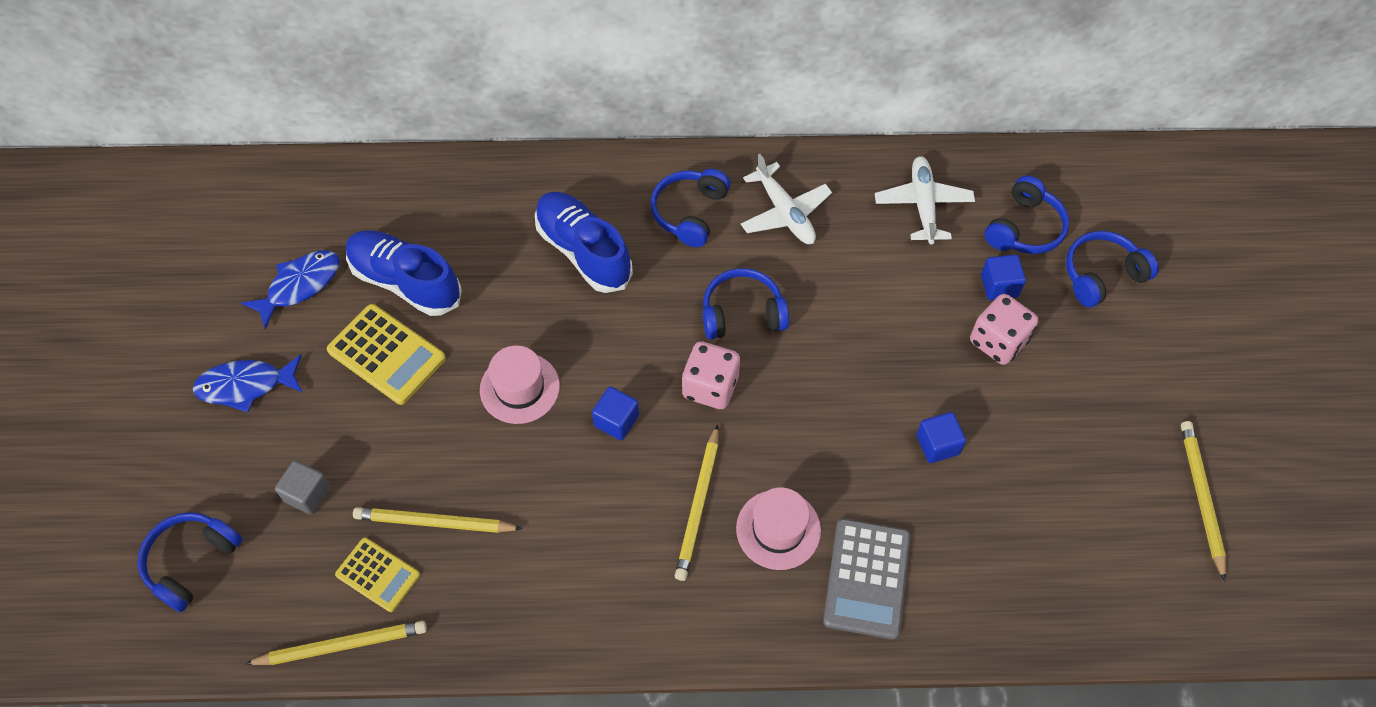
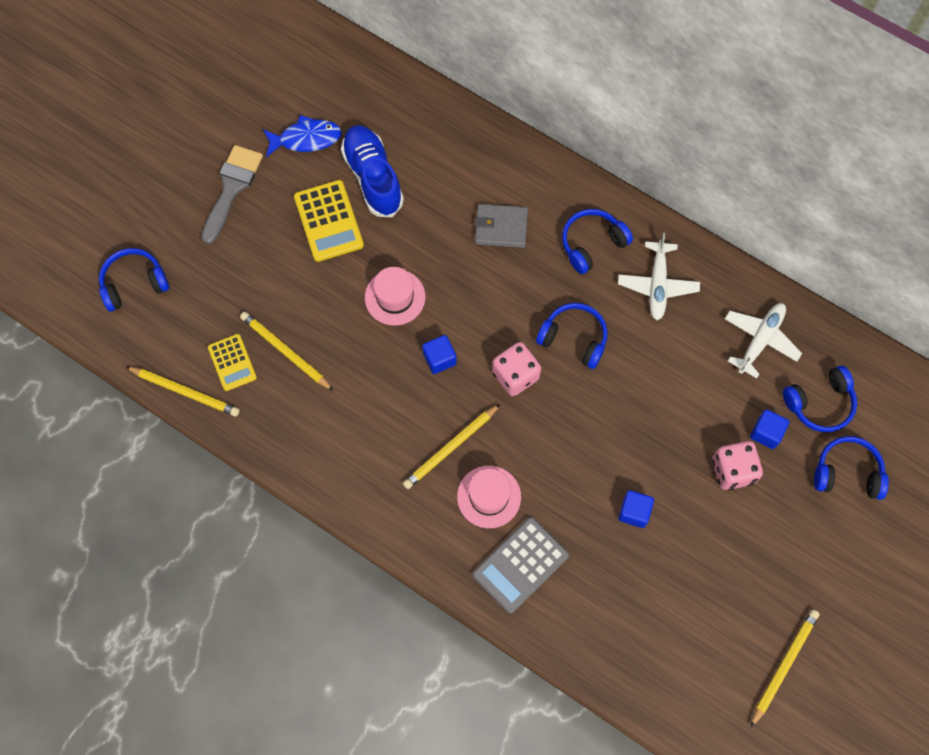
camera: 35 degrees right, 10 degrees up
(245, 386) = (232, 188): blue fish -> grey brush
(308, 494) = (224, 284): grey cube -> none
(583, 251) = (501, 227): blue shoe -> grey wallet

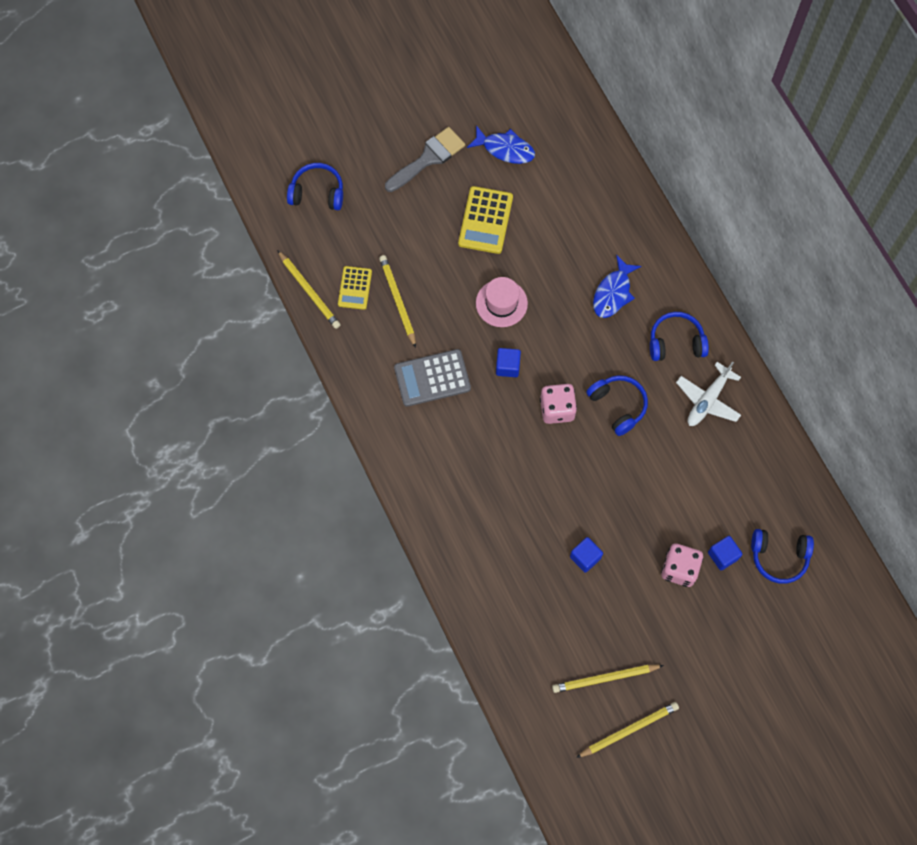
camera: 30 degrees right, 0 degrees up
(373, 177) = (538, 204): blue shoe -> none
(450, 448) = (477, 436): yellow pencil -> yellow pencil (605, 678)
(489, 496) = (484, 486): pink hat -> none
(501, 227) = (613, 293): grey wallet -> blue fish
(520, 565) = (477, 548): grey calculator -> grey calculator (432, 378)
(760, 340) = (762, 484): white plane -> none
(847, 472) = (767, 619): blue headphones -> none

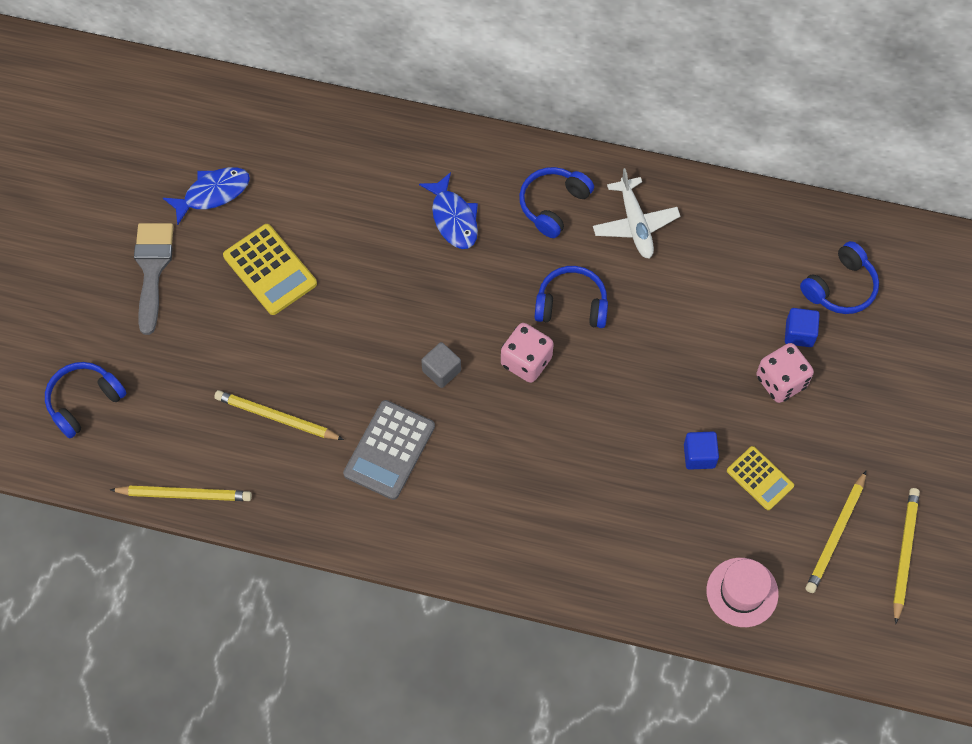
camera: 50 degrees left, 5 degrees down
(355, 288) = (223, 447): yellow calculator -> yellow calculator (760, 478)
(501, 303) = (370, 324): pink hat -> pink hat (742, 592)
(507, 366) = (441, 371): blue cube -> grey cube

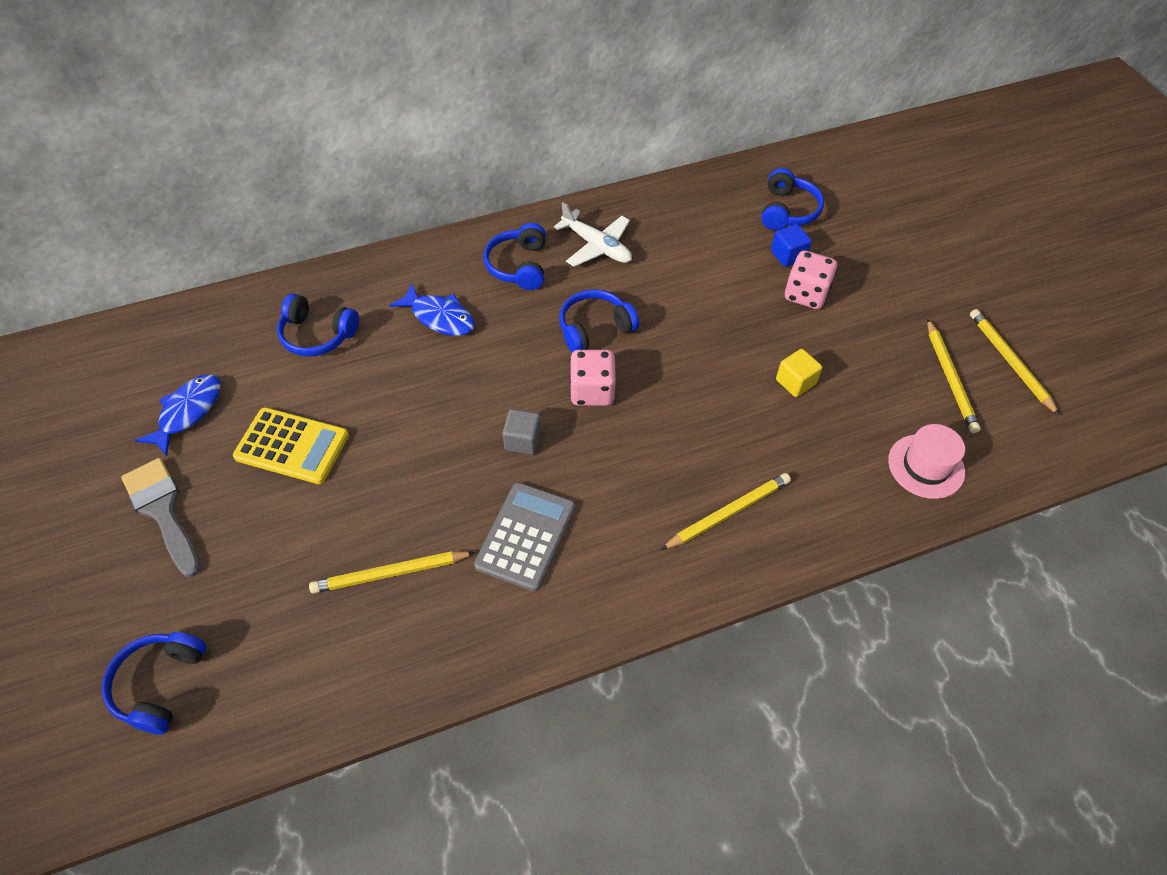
camera: 35 degrees left, 10 degrees down
(184, 494) = (340, 711): yellow pencil -> yellow pencil (728, 513)
(347, 178) = (317, 335): none -> blue headphones
(389, 450) = (526, 536): grey calculator -> grey calculator turned 150 degrees counterclockwise
(699, 456) = (795, 382): blue cube -> yellow cube
(760, 478) = (856, 371): yellow calculator -> none

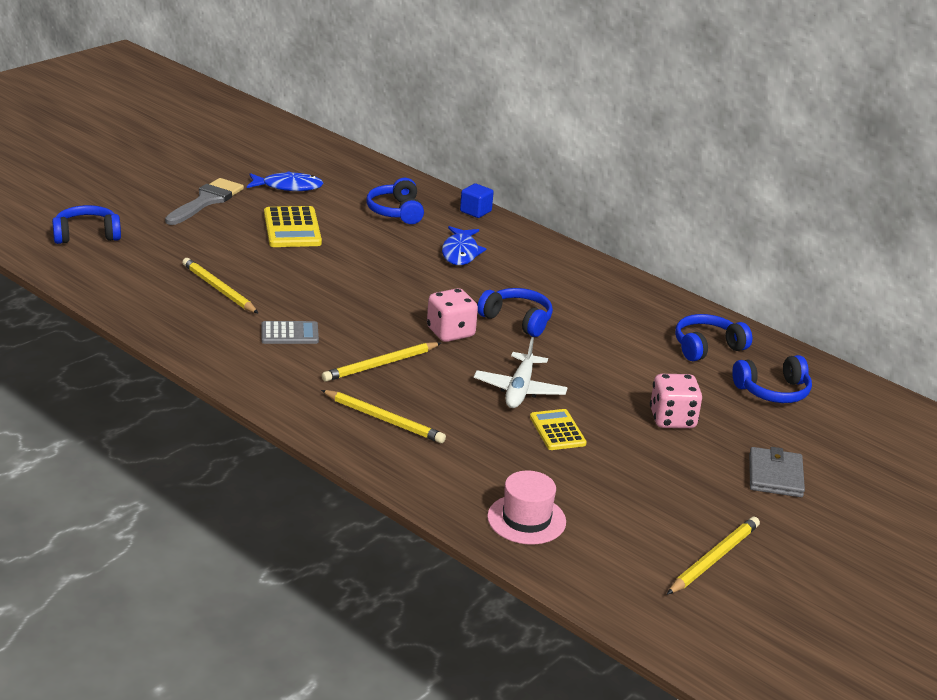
camera: 60 degrees right, 25 degrees down
(518, 266) = (549, 272): blue headphones -> blue headphones (707, 347)
(522, 440) = (374, 313): grey cube -> none
(526, 536) = (289, 334): grey calculator -> grey calculator, size x0.64
(597, 246) = (610, 302): white plane -> white plane (519, 390)
(788, 255) = (712, 401): blue cube -> blue cube (475, 211)
(795, 382) = (557, 430): yellow cube -> yellow calculator
(908, 269) = (775, 476): none -> grey wallet
(950, 378) = (651, 521): yellow pencil -> yellow pencil (380, 364)

